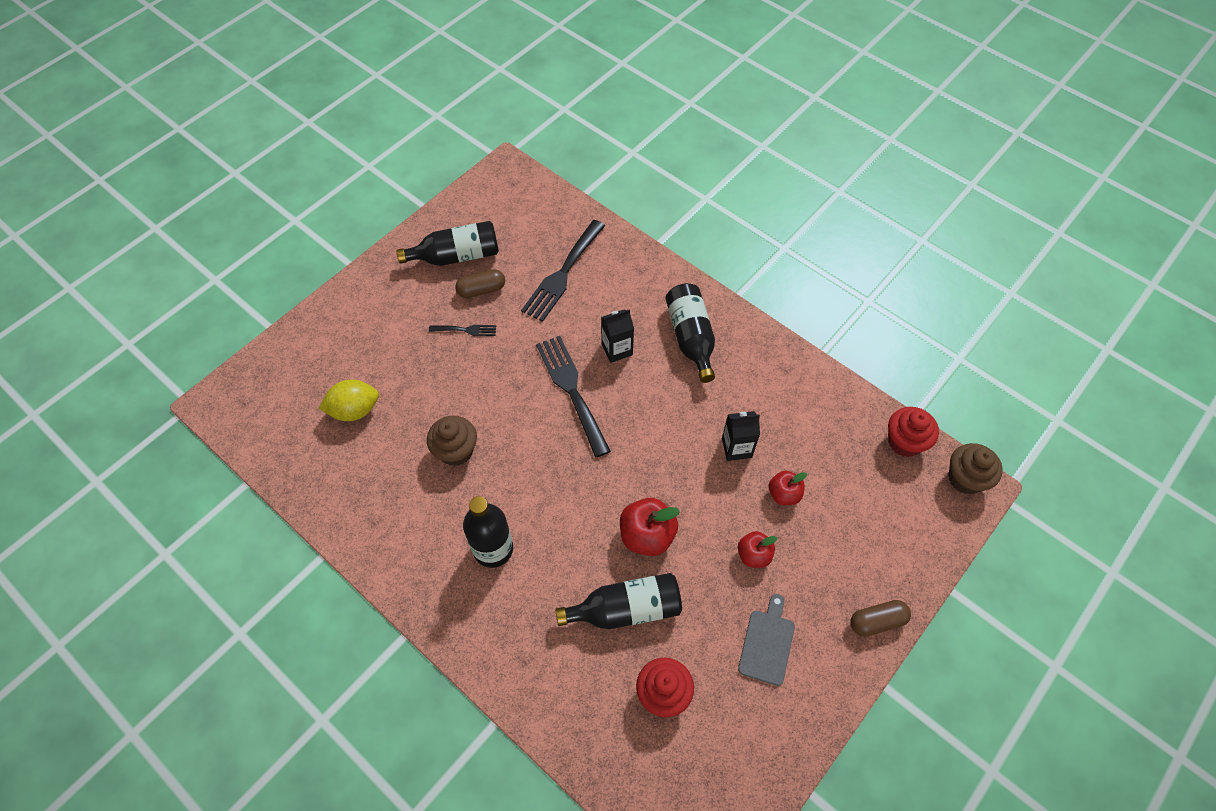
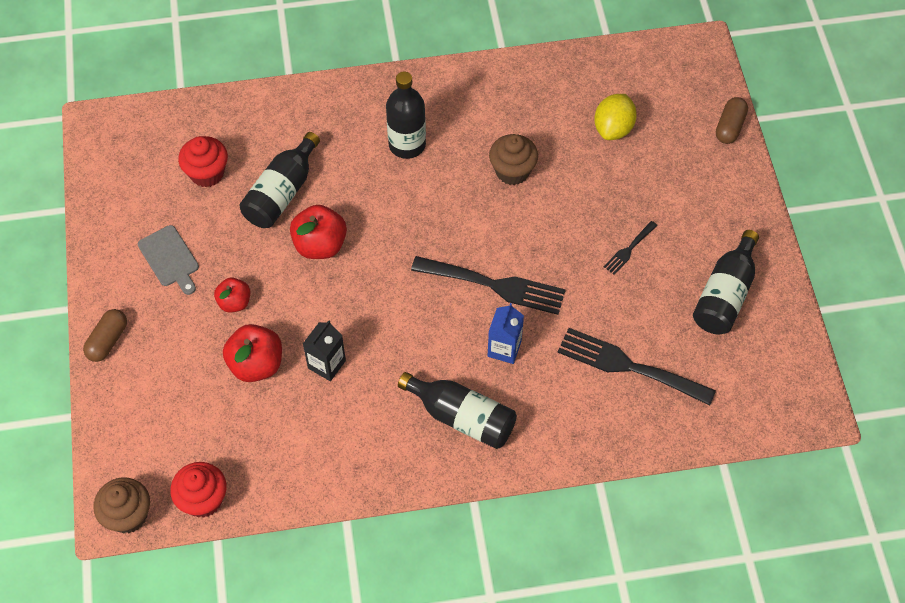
camera: 130 degrees right, 0 degrees up
(481, 290) = (665, 289): brown capsule -> brown capsule (729, 127)
(563, 274) = (628, 366): black fork -> black fork turned 45 degrees counterclockwise
(617, 349) = (504, 348): black carton -> blue carton
(784, 494) = (256, 364): red apple -> red apple, size x1.60

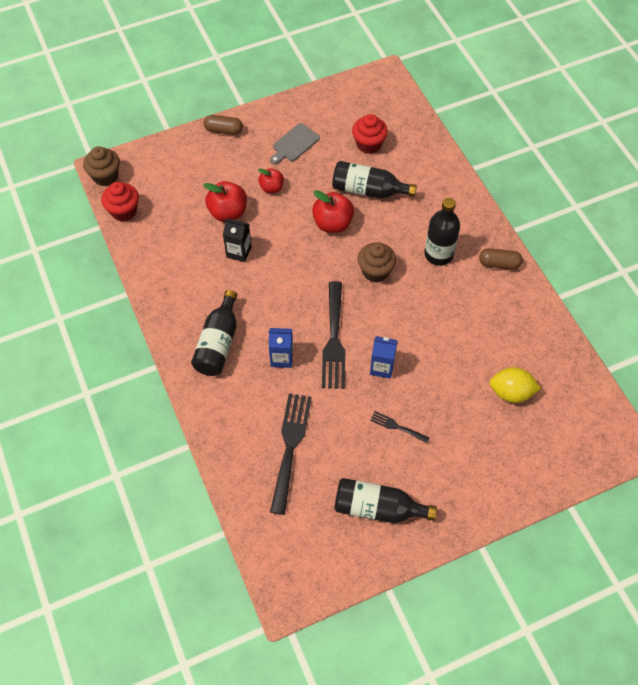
camera: 75 degrees right, 0 degrees up
(512, 171) = (441, 329): brown cupcake -> brown cupcake (375, 271)
(547, 244) = (382, 367): none -> blue carton
(729, 127) = (550, 484): brown capsule -> brown capsule (499, 264)

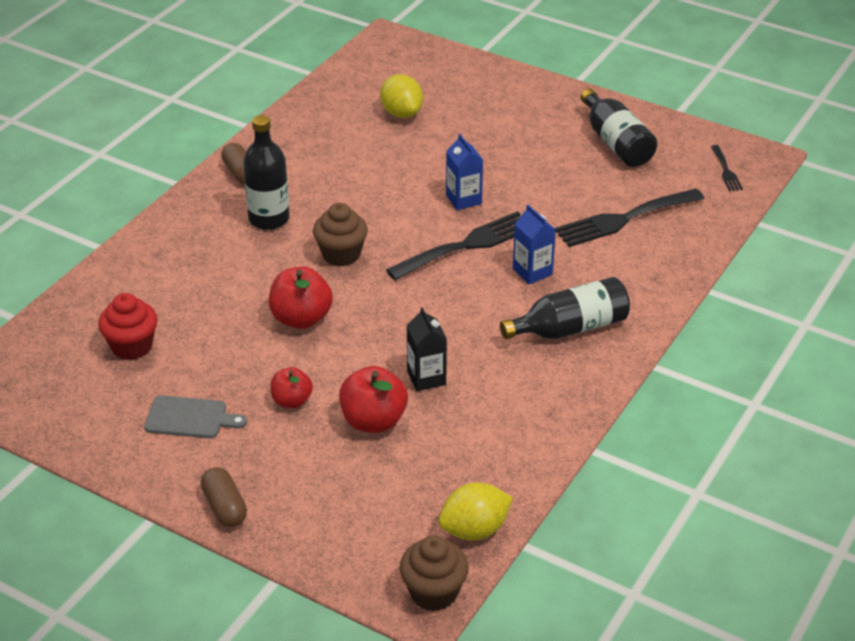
camera: 125 degrees left, 20 degrees down
(124, 211) = (474, 530): red cupcake -> yellow lemon
(368, 190) = (217, 313): black bottle -> none
(397, 427) = (520, 164): black fork -> black fork (726, 171)

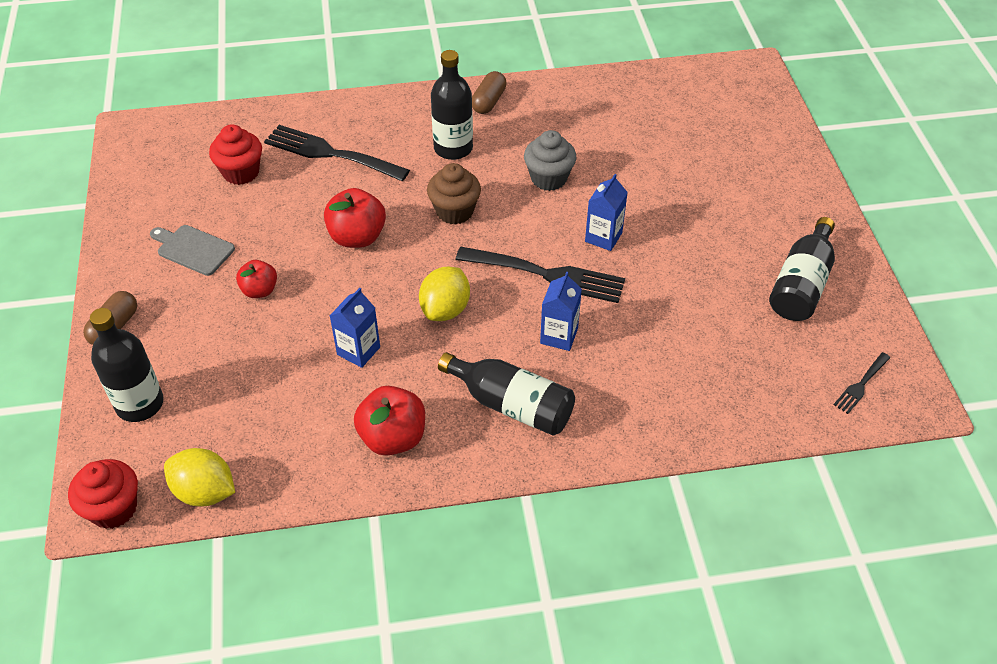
camera: 50 degrees right, 10 degrees up
(190, 418) = (193, 249): grey cutting board -> grey cutting board turned 150 degrees clockwise
(336, 529) = (140, 404): none -> black bottle
(369, 191) = (549, 178): none -> grey cupcake
(373, 421) = (279, 351): red apple -> red apple (393, 437)
(401, 113) = (668, 135): yellow lemon -> yellow lemon (445, 309)
(426, 378) = (358, 351): black carton -> blue carton
(433, 592) = (113, 509): brown cupcake -> red cupcake
(624, 219) = (699, 353): black fork -> black fork (330, 153)

